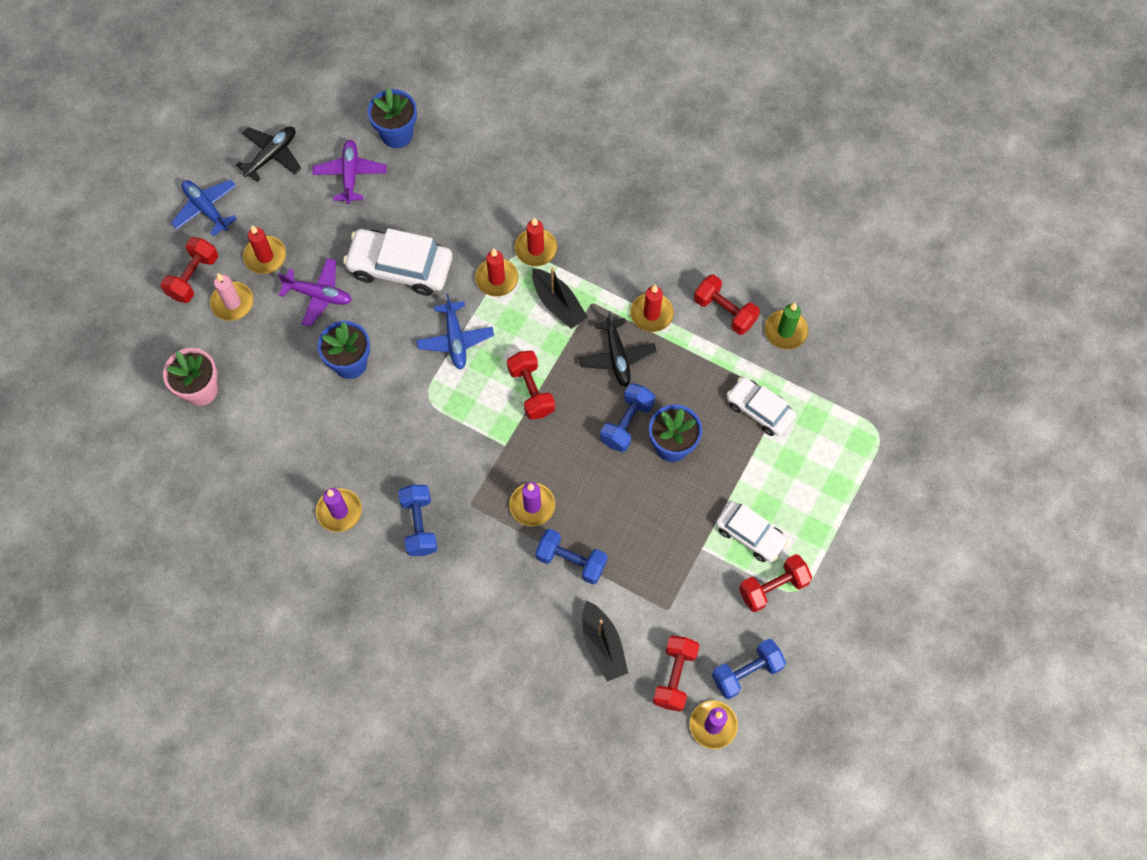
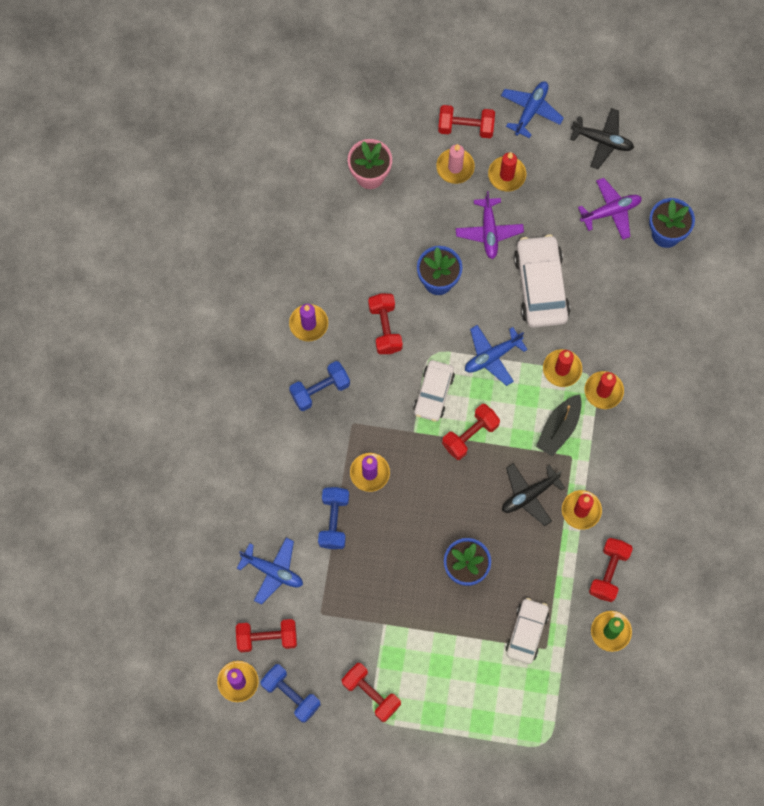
camera: 70 degrees right, 5 degrees up
(379, 434) = (385, 328): none -> red dumbbell
(603, 645) = (273, 571): black boat -> blue plane
(626, 423) = (471, 524): blue dumbbell -> none
(750, 534) = (410, 660): white car -> white car (433, 393)

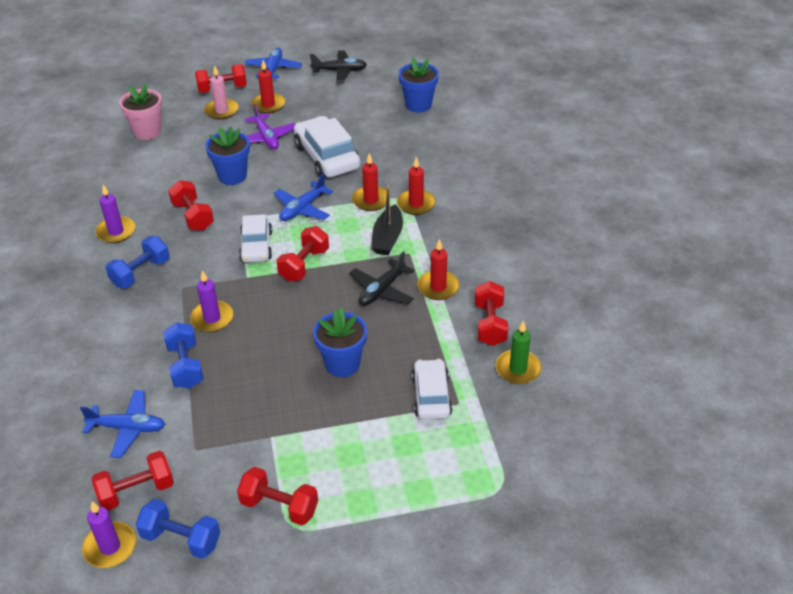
camera: 20 degrees left, 30 degrees down
(611, 211) = (366, 104): purple plane -> none

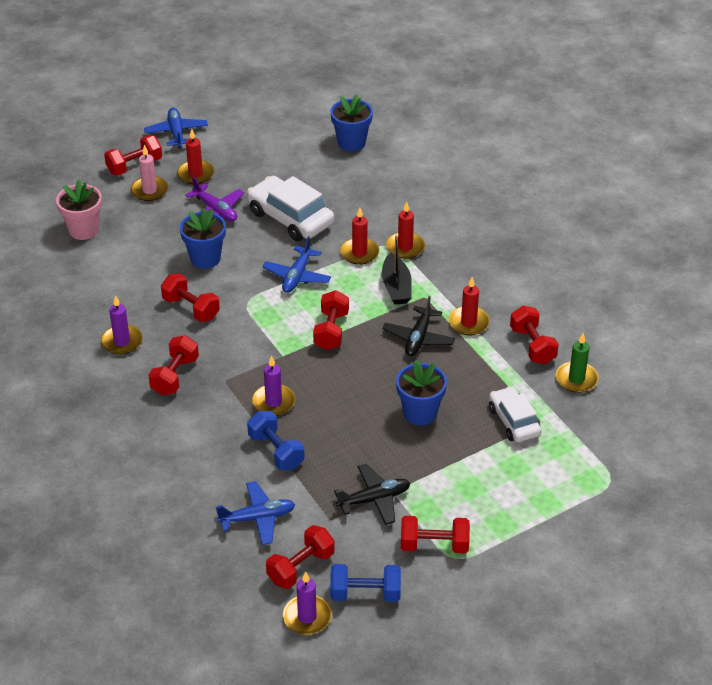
camera: 20 degrees left, 0 degrees up
(141, 273) = (175, 376): blue dumbbell -> red dumbbell
(256, 246) = (274, 323): white car -> none
(339, 71) = (248, 121): black plane -> black plane (374, 499)

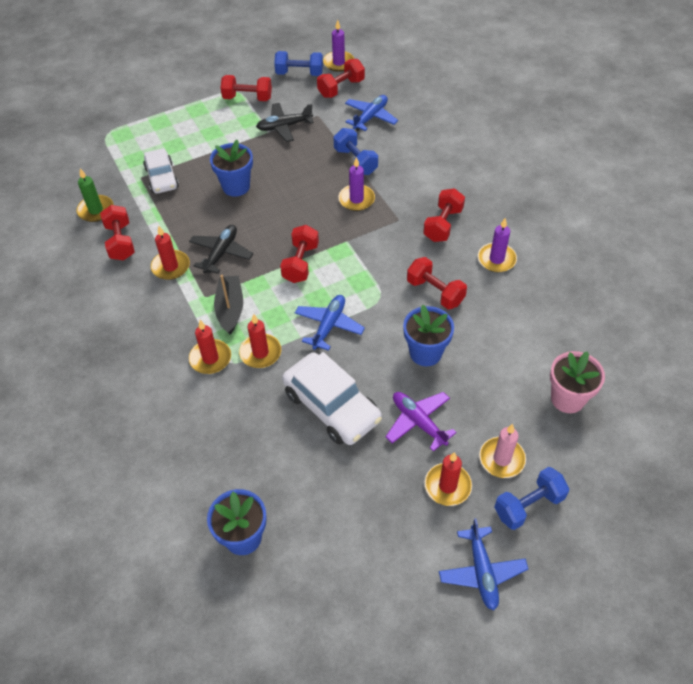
camera: 175 degrees left, 10 degrees up
(134, 166) = (528, 505): red dumbbell -> blue dumbbell
(257, 518) = (370, 117): blue plane -> blue plane turned 135 degrees clockwise

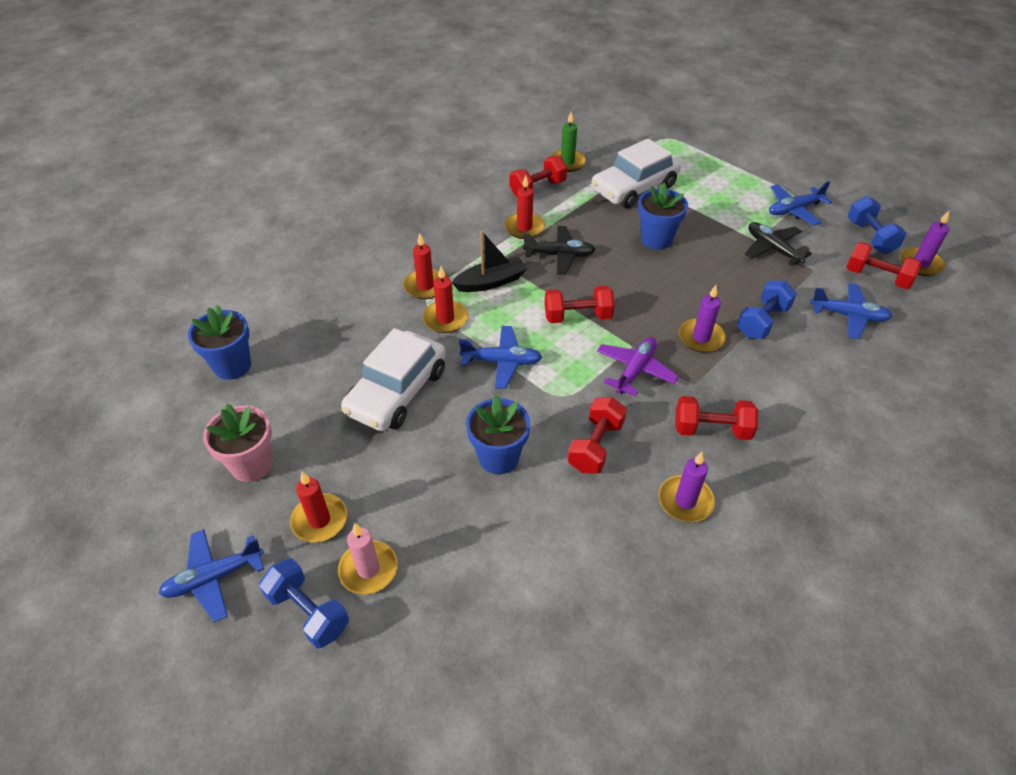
camera: 70 degrees right, 5 degrees down
(162, 178) = (634, 188): white car -> white car, size x1.56
(247, 98) = (794, 210): red dumbbell -> blue plane
(418, 422) = (398, 473): purple plane -> purple plane (635, 370)
(567, 398) = (482, 631): pink flower pot -> pink flower pot (252, 465)

